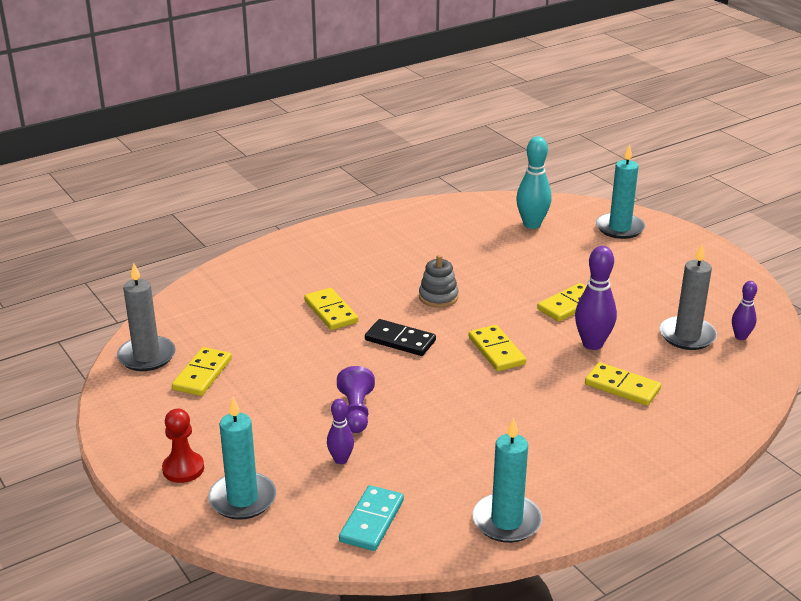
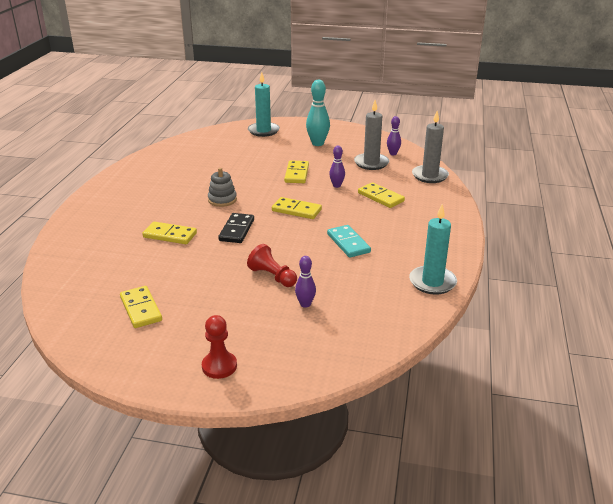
camera: 45 degrees left, 0 degrees up
(146, 356) = (80, 320): grey candle -> grey candle (430, 176)
(242, 499) = (285, 358): turquoise candle -> none
(356, 412) = (272, 276): purple pawn -> red pawn
(372, 521) = (373, 323): turquoise domino -> turquoise domino (348, 243)
(400, 340) = (237, 230): black domino -> black domino turned 60 degrees counterclockwise
(532, 224) = (215, 146): turquoise bowling pin -> turquoise bowling pin (317, 143)
(592, 344) = (336, 185): purple bowling pin -> purple bowling pin, size x0.59
(622, 387) = (381, 197): yellow domino -> yellow domino turned 60 degrees clockwise

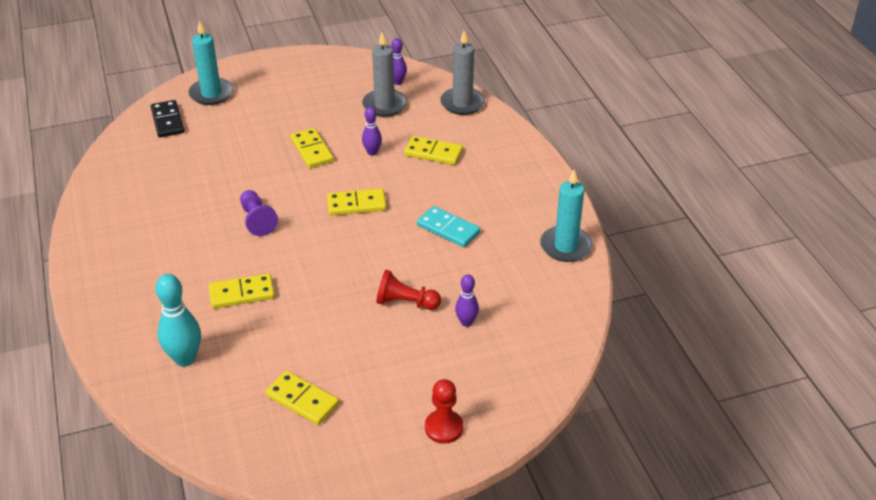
camera: 30 degrees left, 10 degrees up
(222, 200) = (257, 220): grey stacking toy -> purple pawn
(237, 230) = (313, 257): black domino -> black domino (168, 121)
(317, 143) = (297, 94): turquoise bowling pin -> turquoise bowling pin (185, 359)

